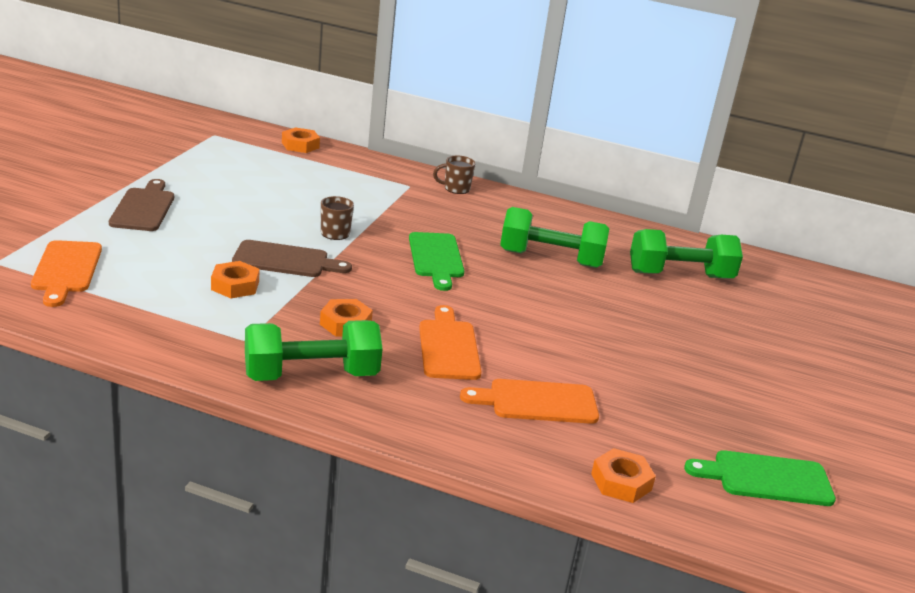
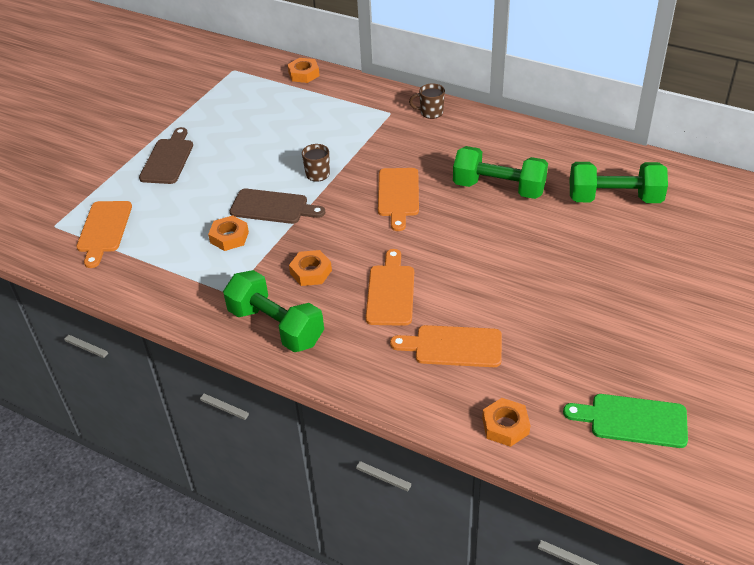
camera: 15 degrees right, 15 degrees up
(311, 375) = (276, 326): green dumbbell -> green dumbbell turned 45 degrees clockwise
(436, 258) = (398, 195): green cutting board -> orange cutting board

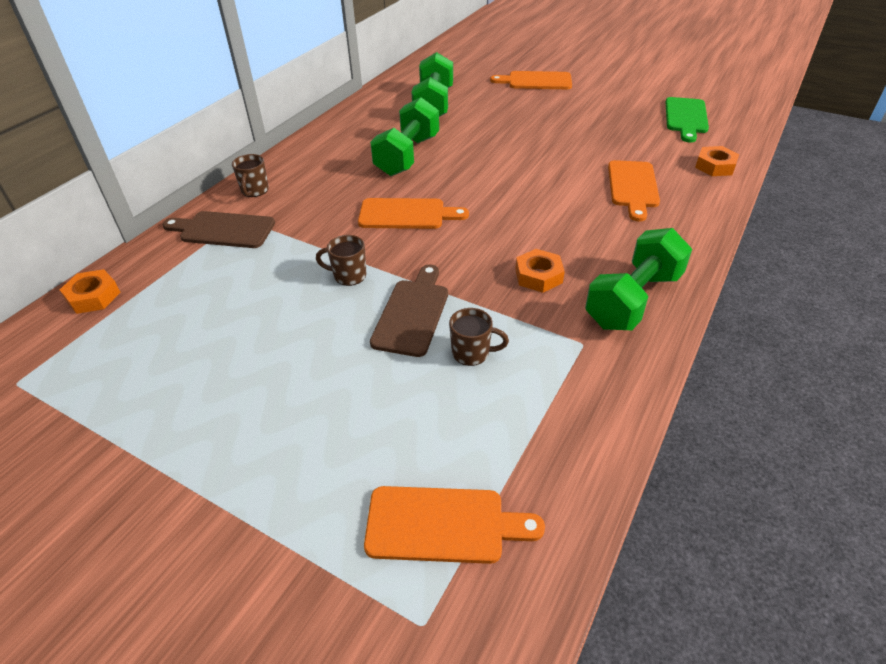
camera: 90 degrees left, 0 degrees up
(168, 159) = (257, 451): brown cutting board -> brown cutting board (223, 230)
(229, 237) = (472, 353): orange nut -> brown mug
(390, 292) = (565, 220): orange cutting board -> orange cutting board (536, 81)

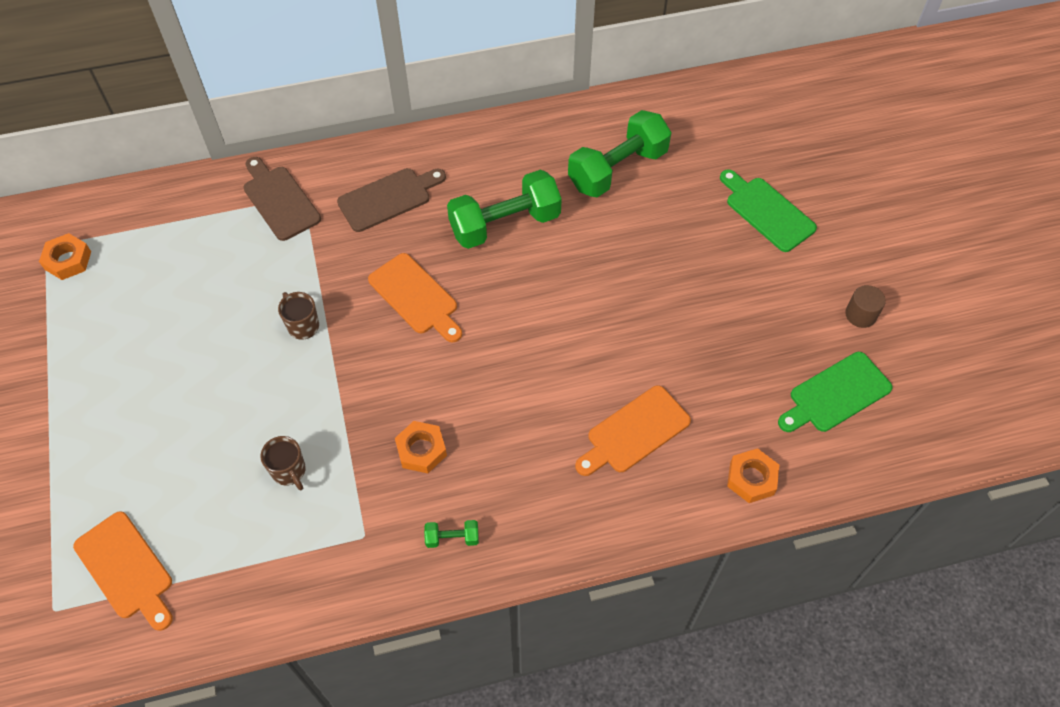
camera: 45 degrees right, 15 degrees up
(93, 296) = (145, 202): orange nut -> orange nut (68, 260)
(254, 191) = (345, 170): brown mug -> none
(412, 313) = (298, 401): brown cutting board -> brown cutting board (388, 198)
(536, 81) = (767, 211): orange cutting board -> green cutting board
(633, 300) = (452, 538): green dumbbell -> green dumbbell, size x0.42
(642, 89) = (860, 315): none -> brown cylinder

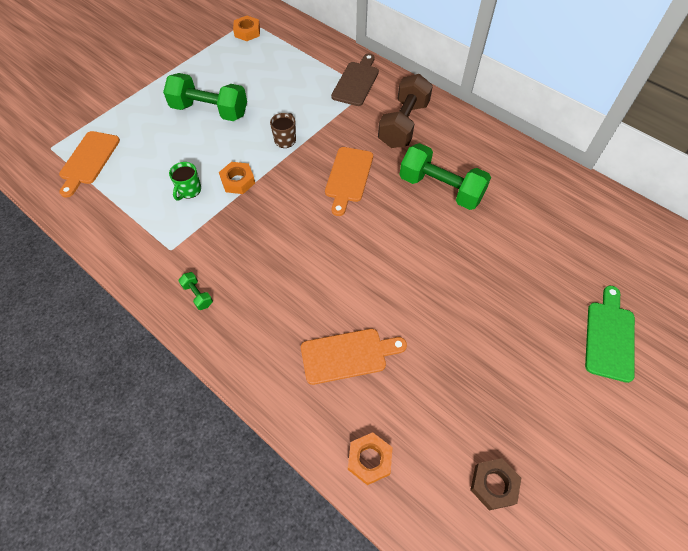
camera: 55 degrees right, 0 degrees up
(289, 471) = (189, 190): brown mug -> green mug
(388, 198) = (403, 124): brown cutting board -> brown dumbbell
(421, 450) = (246, 243): orange nut -> orange nut (238, 181)
(617, 169) = (545, 223): green dumbbell -> green dumbbell (209, 111)
(634, 432) = (348, 355): orange cutting board -> orange cutting board turned 150 degrees clockwise
(836, 394) = (493, 485): green cutting board -> brown nut
(860, 315) = (585, 463): brown cylinder -> none

